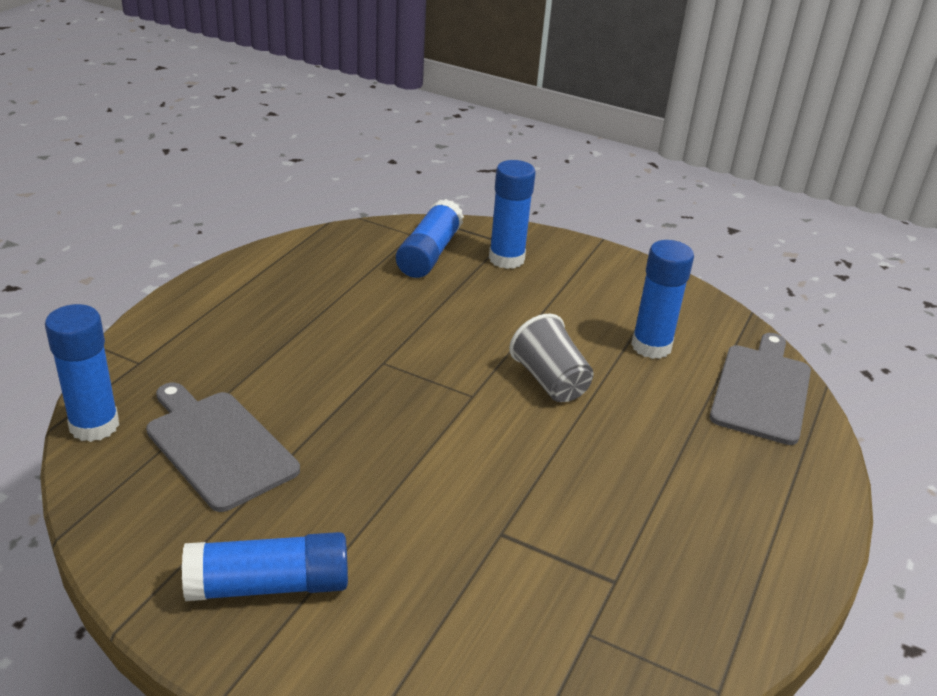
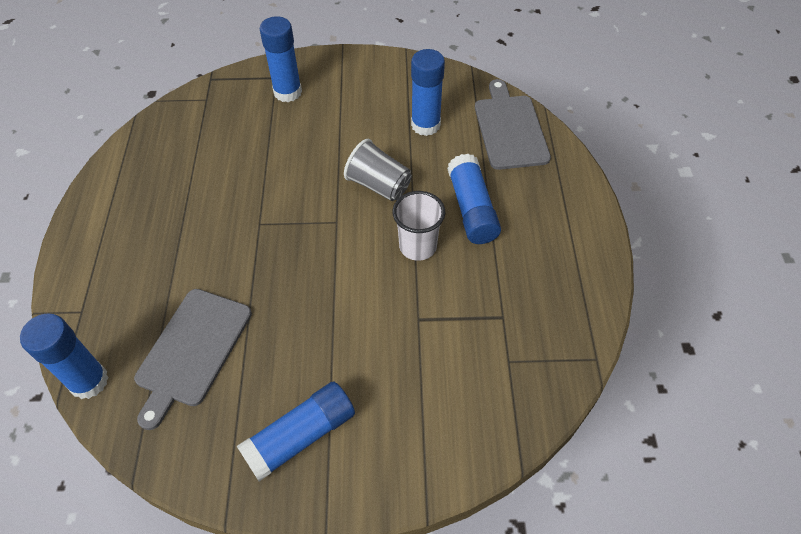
camera: 25 degrees left, 20 degrees up
(218, 446) = (192, 350): grey cutting board -> grey cutting board turned 90 degrees counterclockwise
(429, 253) = (230, 112): blue glue stick -> blue glue stick (471, 209)
(554, 460) = (418, 246): none -> white cup

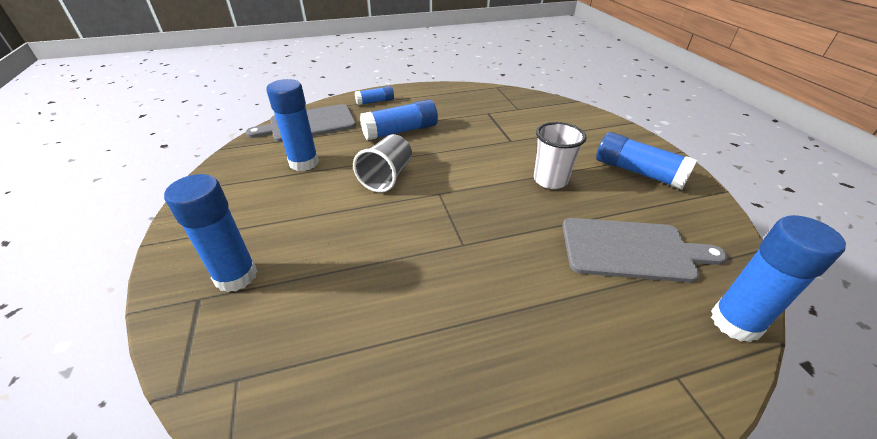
camera: 105 degrees left, 15 degrees down
(418, 246) = (447, 149): white cup -> white cup (550, 180)
(561, 193) = (375, 102): none -> blue glue stick

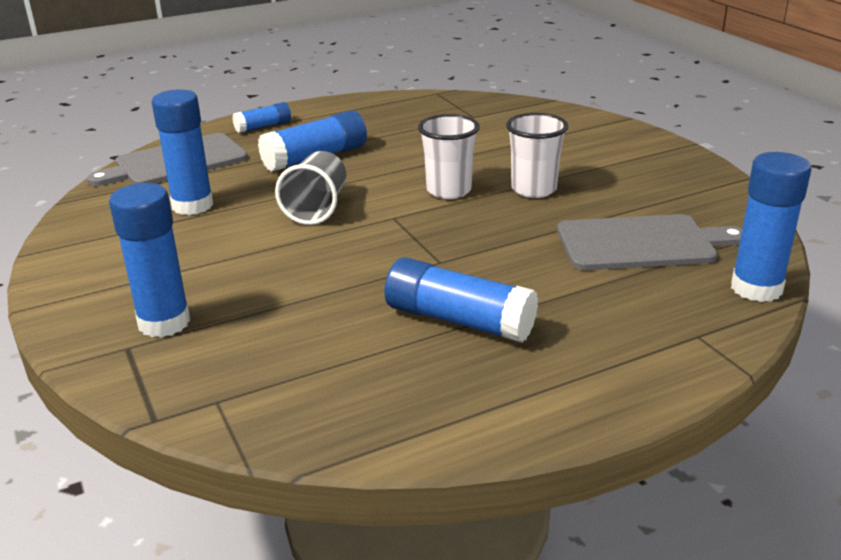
camera: 10 degrees left, 10 degrees down
(486, 173) = (449, 190): none -> white cup
(638, 172) = (642, 170): blue glue stick -> blue glue stick (459, 320)

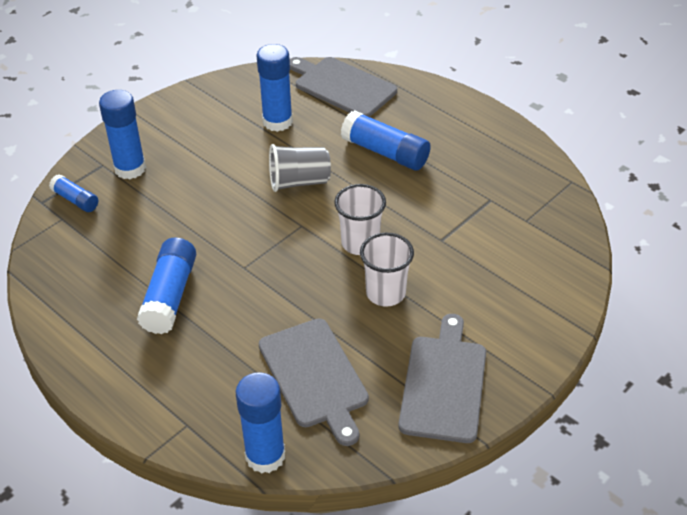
camera: 70 degrees right, 15 degrees up
(263, 126) = (430, 104): blue glue stick -> blue glue stick (75, 200)
(672, 182) = (444, 384): none -> grey cutting board

